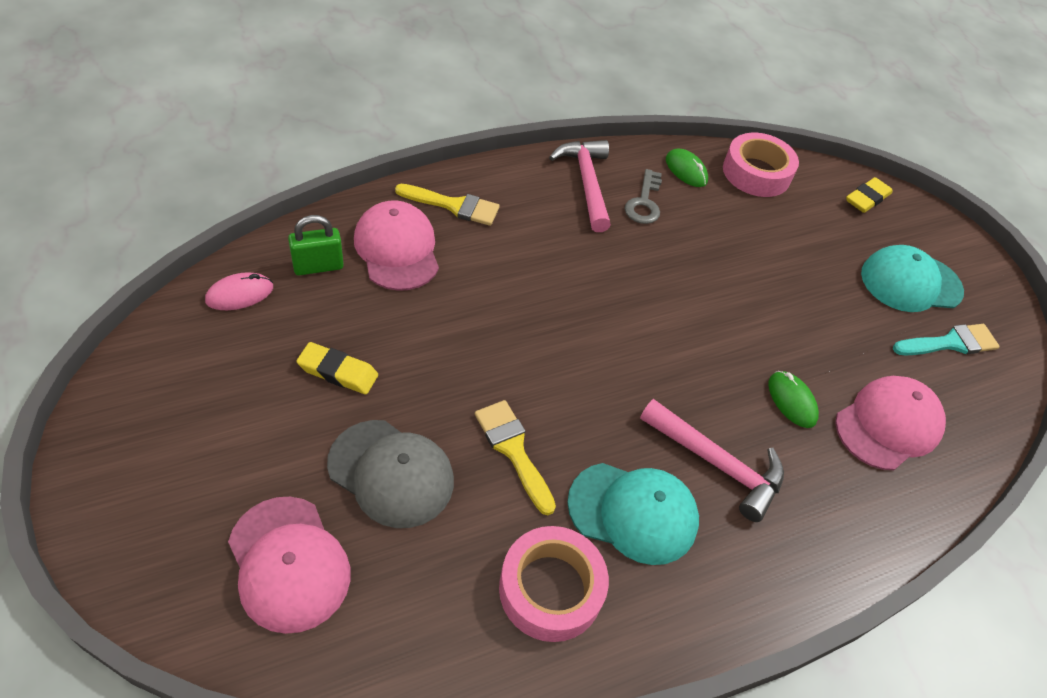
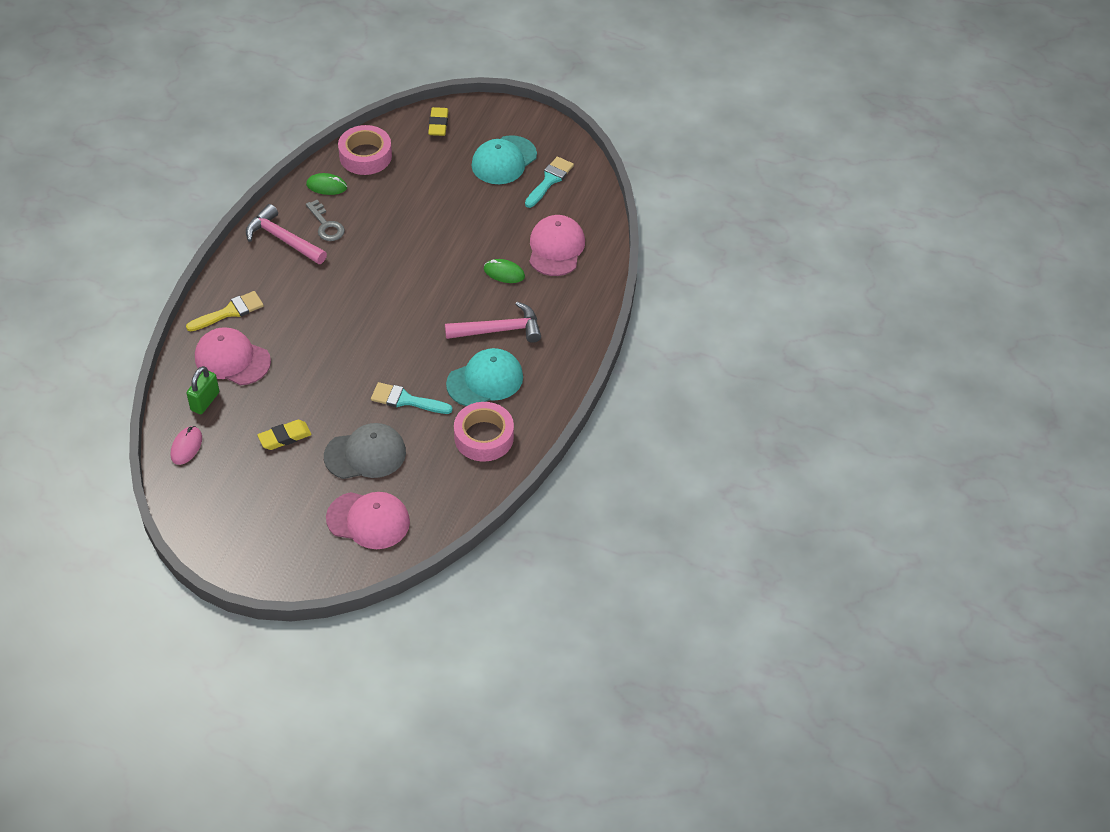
camera: 40 degrees left, 0 degrees up
(513, 450) = (406, 400): yellow brush -> turquoise brush

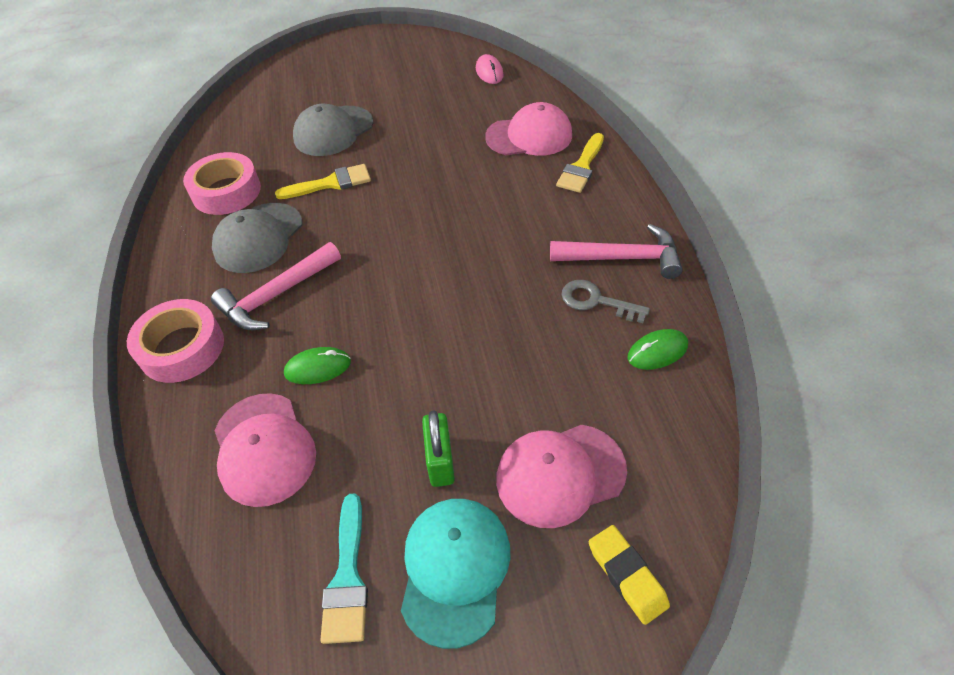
camera: 150 degrees right, 0 degrees up
(205, 401) = (513, 101): green padlock -> green padlock (440, 461)
(285, 437) = (417, 111): yellow eraser -> none
(365, 156) = (664, 431): pink tape -> pink tape (182, 348)
(368, 520) = (292, 97): pink cap -> pink cap (560, 474)
(406, 400) = (331, 183): turquoise brush -> yellow brush
(485, 380) = (258, 238): turquoise cap -> grey cap

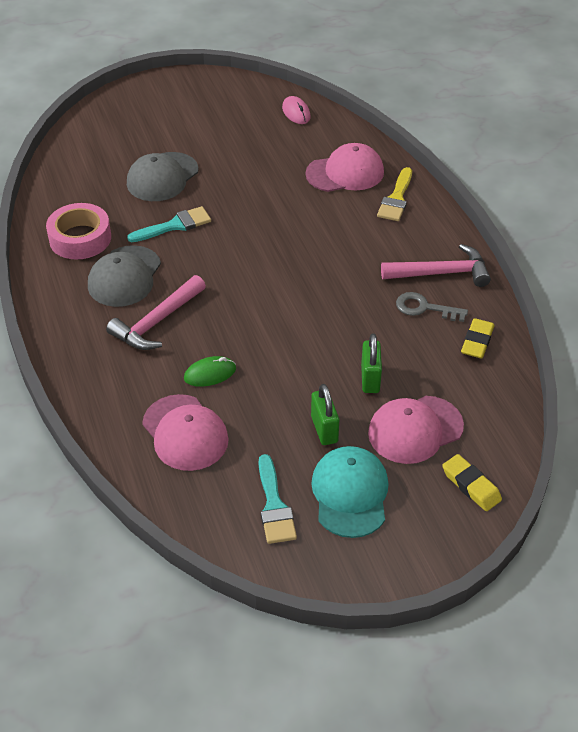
camera: 10 degrees left, 5 degrees down
(182, 348) = (90, 368): pink tape -> none
(331, 183) = (175, 225): yellow brush -> turquoise brush
(513, 392) = (370, 379): none -> green padlock
(657, 351) = (477, 341): green mouse -> yellow eraser

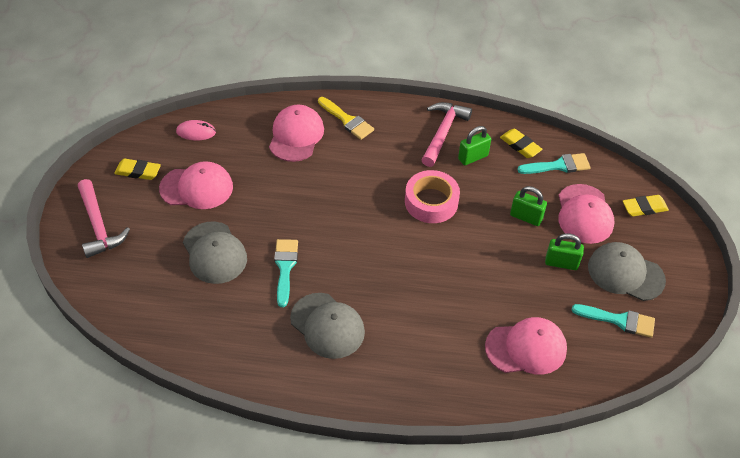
camera: 65 degrees left, 5 degrees up
(80, 238) = (256, 341): pink tape -> pink tape (431, 202)
(157, 322) = (396, 322): pink hammer -> pink hammer (98, 225)
(210, 374) = (472, 309): green mouse -> none
(222, 100) = (138, 172): none -> yellow eraser
(230, 138) = (196, 188): none -> pink cap
(350, 493) = (625, 273): turquoise cap -> grey cap
(425, 308) = (473, 157): grey key -> green padlock
(474, 384) = (558, 166): none -> turquoise brush

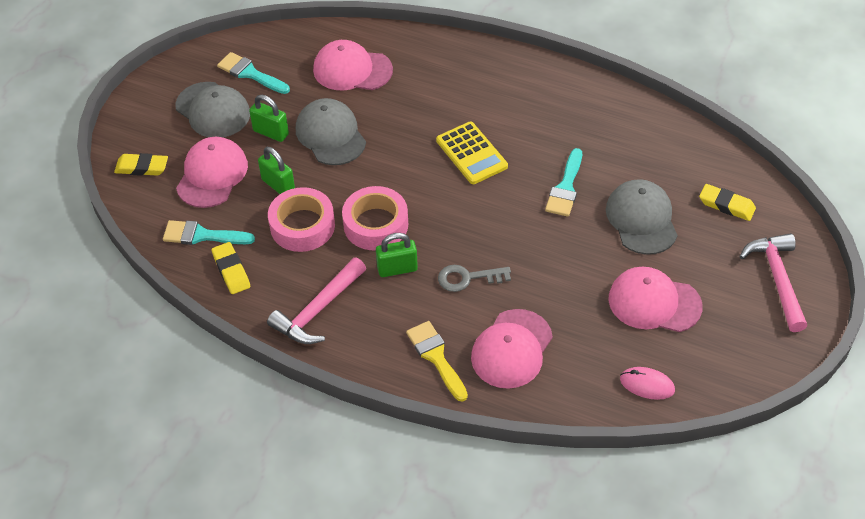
camera: 160 degrees left, 0 degrees up
(138, 172) = (728, 341): yellow eraser -> yellow eraser (726, 205)
(327, 326) = (536, 125): grey cap -> grey cap (330, 135)
(343, 176) = (468, 278): none -> grey key
(377, 282) = (471, 153): none -> yellow calculator
(473, 157) = (298, 268): green padlock -> green padlock (397, 269)
(487, 189) = (302, 226): none -> pink tape

